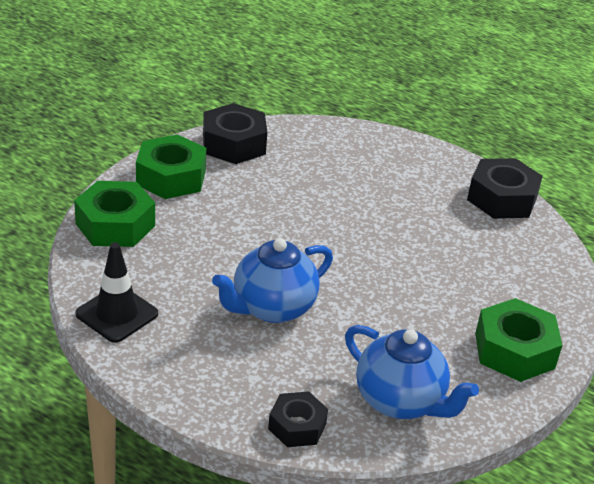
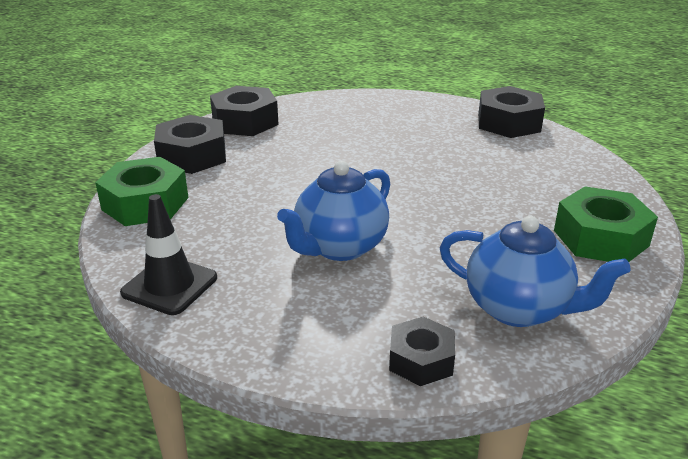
camera: 10 degrees left, 5 degrees down
(171, 177) = (192, 156): green nut -> black nut

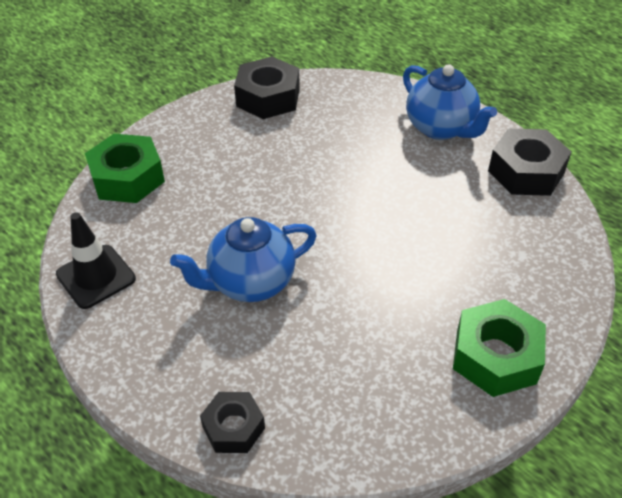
camera: 25 degrees right, 15 degrees up
(192, 156) = (197, 130): black nut -> none
(519, 309) = (353, 408): blue teapot -> blue teapot (441, 128)

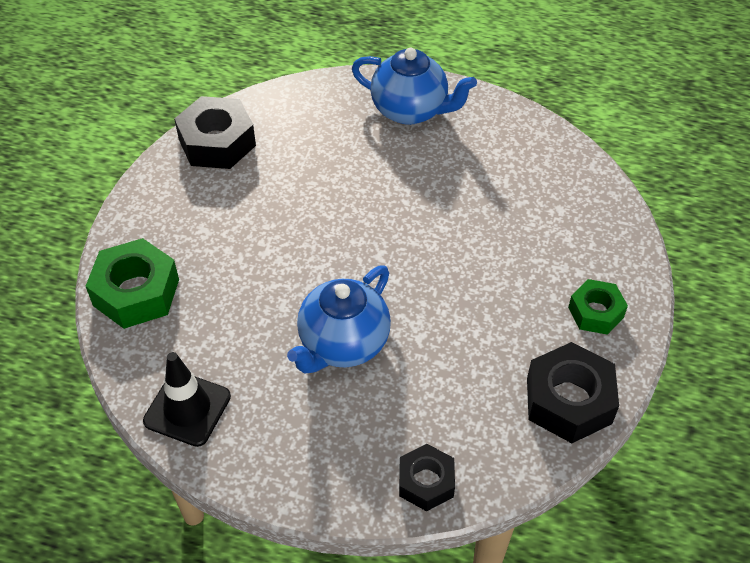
camera: 30 degrees left, 5 degrees up
(495, 356) = (595, 312): green nut -> green nut, size x0.62
(526, 172) = (514, 126): black nut -> black nut (568, 401)

